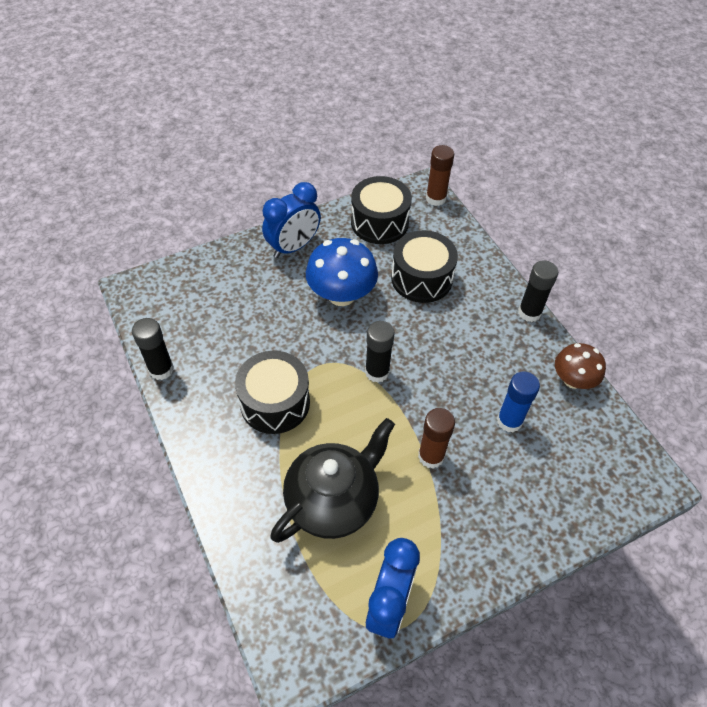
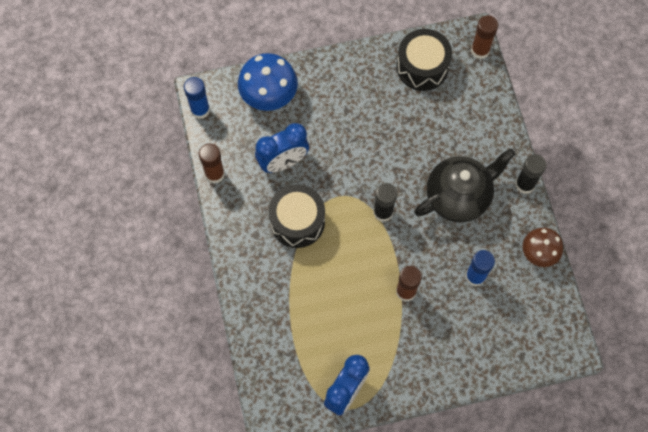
camera: 15 degrees right, 15 degrees up
(133, 305) = (200, 110): none -> blue glue stick
(161, 369) = (215, 174): black glue stick -> brown glue stick
(293, 247) = (341, 78): blue clock -> blue clock (283, 162)
(333, 501) = (324, 310): black teapot -> black teapot (459, 196)
(341, 294) = (371, 134): blue mushroom -> blue mushroom (269, 95)
(421, 278) = (443, 132): black drum -> none

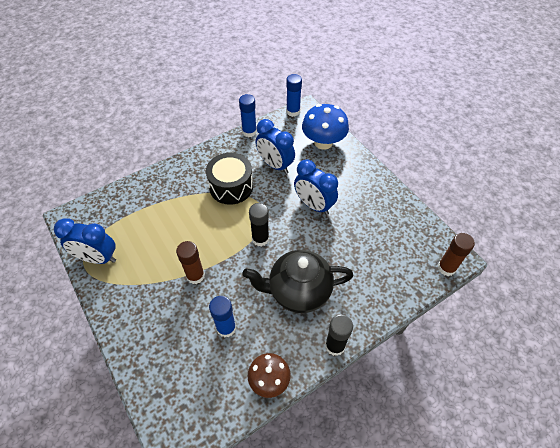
camera: 70 degrees right, 15 degrees down
(215, 174) = (249, 132): brown glue stick -> blue glue stick
(359, 142) = (314, 205): none -> blue clock
(422, 67) = (403, 229): black drum -> none
(459, 196) = (298, 291): black teapot -> black teapot turned 135 degrees clockwise

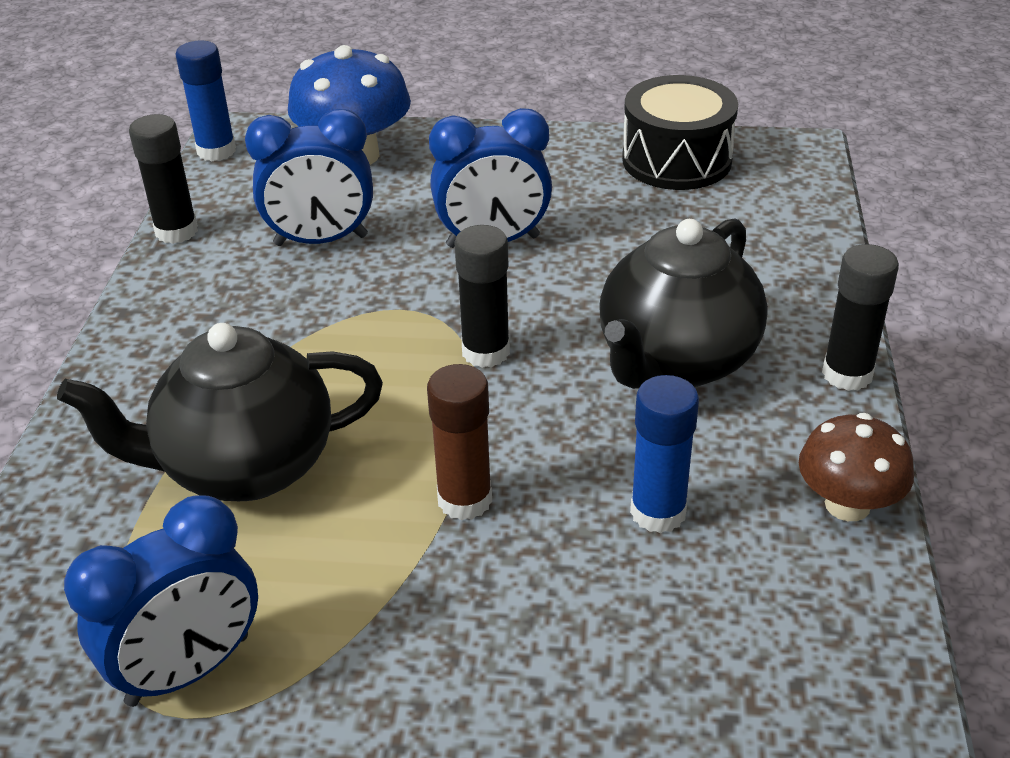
camera: 50 degrees left, 15 degrees down
(170, 218) = (244, 467): none -> black teapot
(231, 187) = (289, 328): black drum -> black drum (676, 160)
(249, 132) = (176, 231): blue glue stick -> black glue stick
(446, 268) = (809, 169): brown glue stick -> none

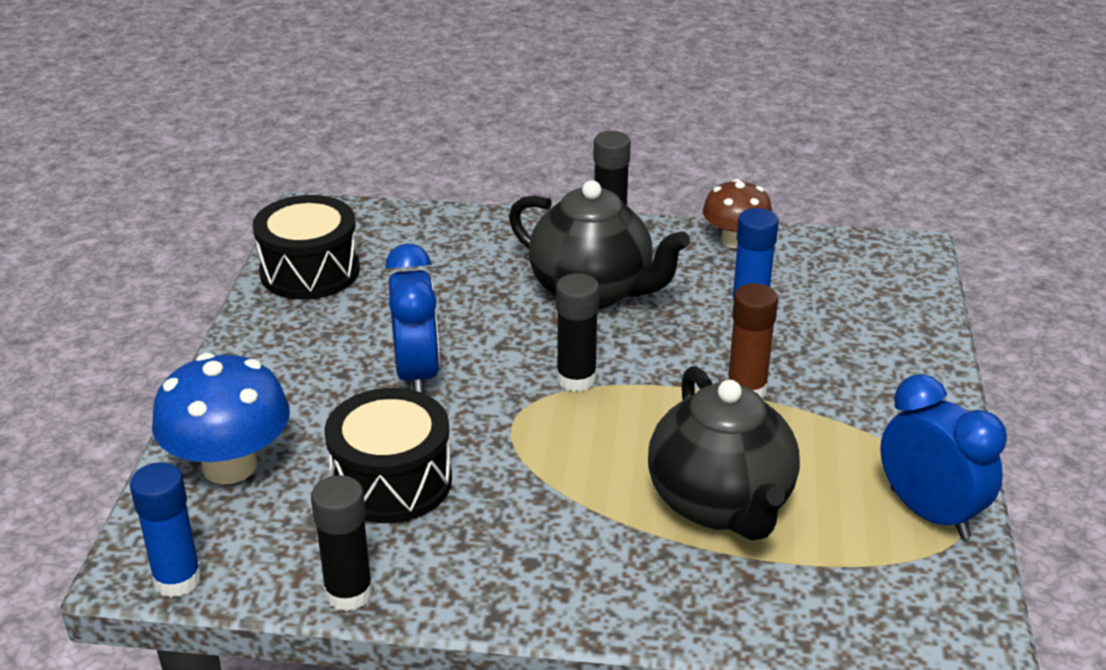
camera: 90 degrees left, 5 degrees down
(321, 240) = (391, 481): blue clock -> black drum

